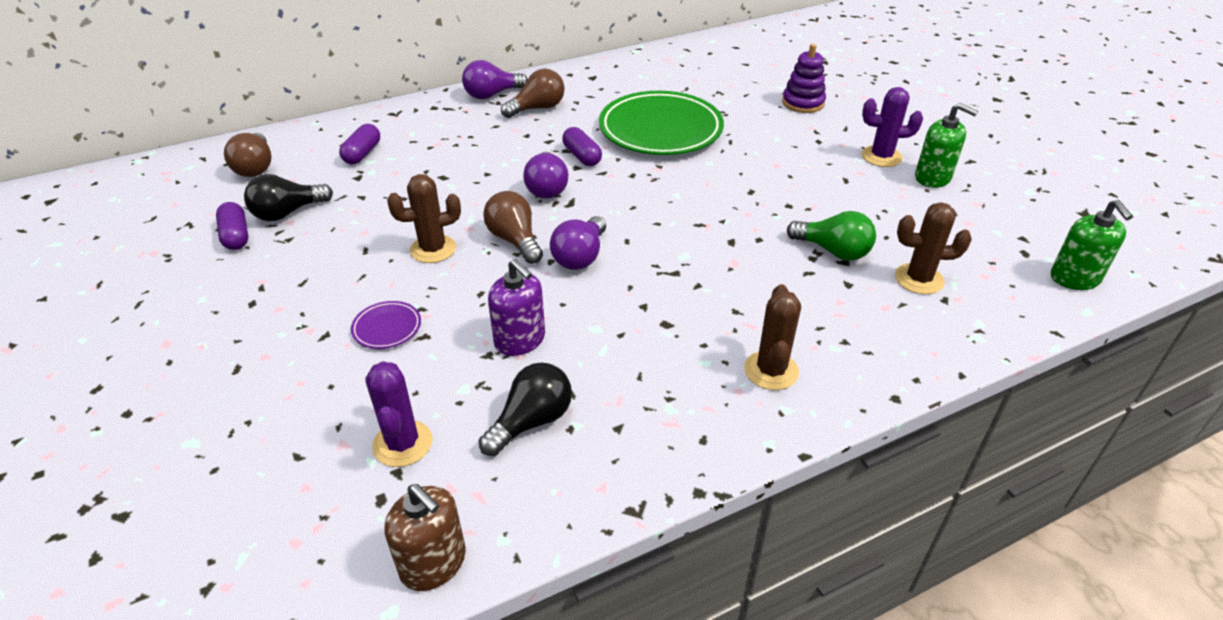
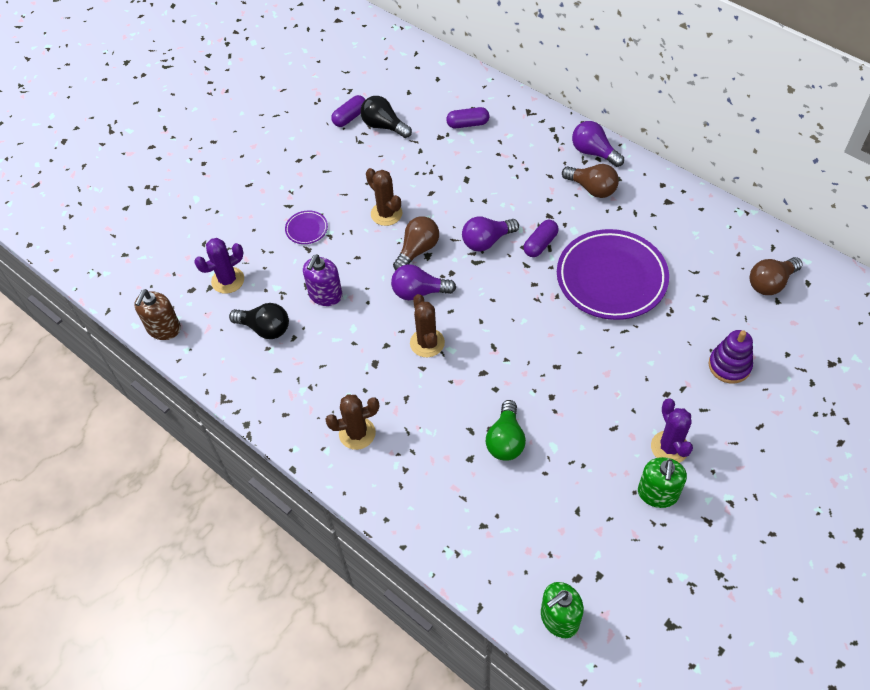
camera: 70 degrees right, 15 degrees up
(255, 167) = (420, 83): brown light bulb -> brown light bulb (770, 283)
(660, 130) = (611, 278): green plate -> purple plate
(919, 279) = (499, 504): brown cactus -> brown cactus (427, 343)

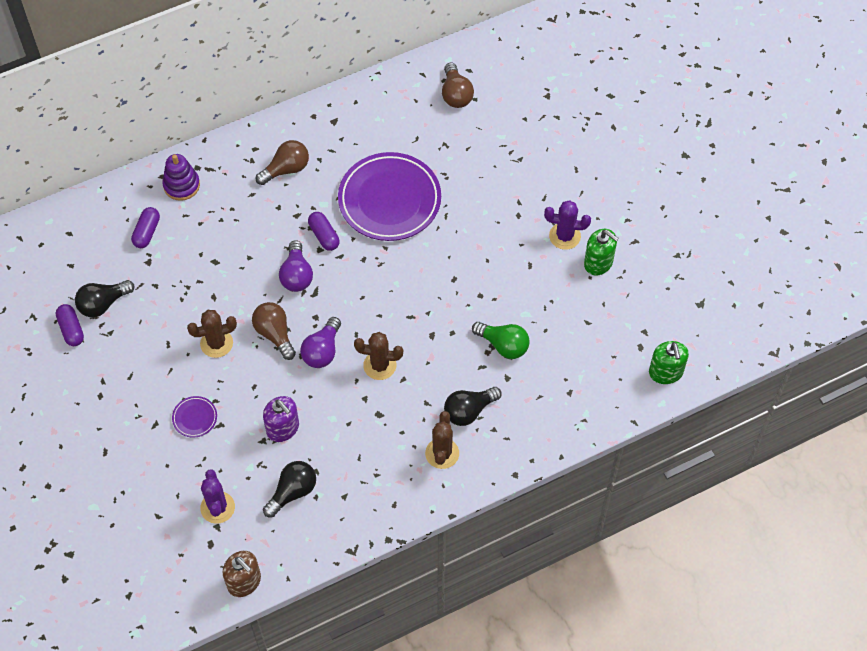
camera: 70 degrees left, 5 degrees up
(415, 438) = (469, 411): none -> black light bulb
(593, 152) = (245, 149): purple light bulb -> none
(729, 366) = (515, 161): purple stacking toy -> purple stacking toy (181, 185)

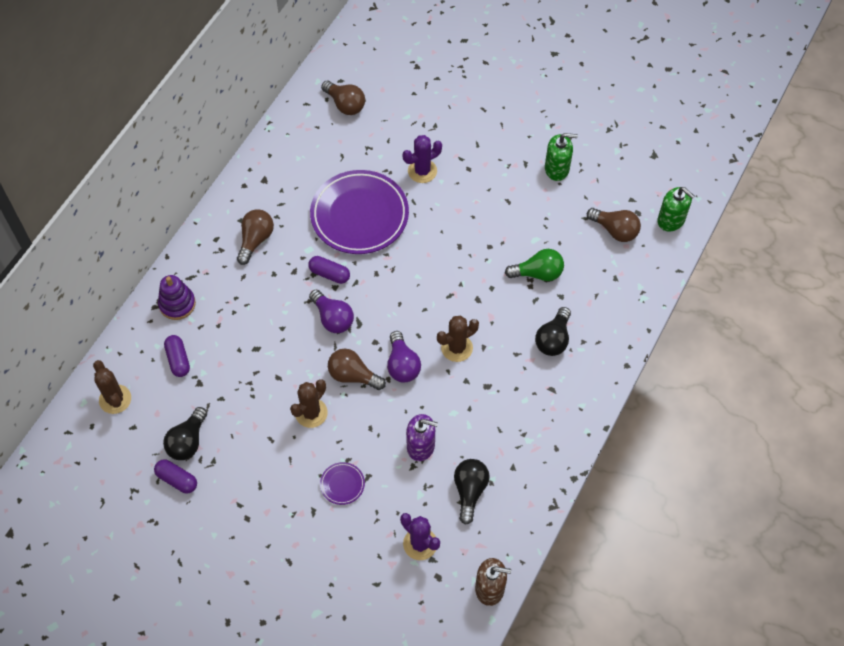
camera: 35 degrees left, 0 degrees up
(442, 453) = (560, 385): brown cactus -> brown cactus (115, 399)
(564, 236) = (516, 164): purple cactus -> purple cactus (422, 171)
(605, 350) = (615, 230): none -> brown light bulb

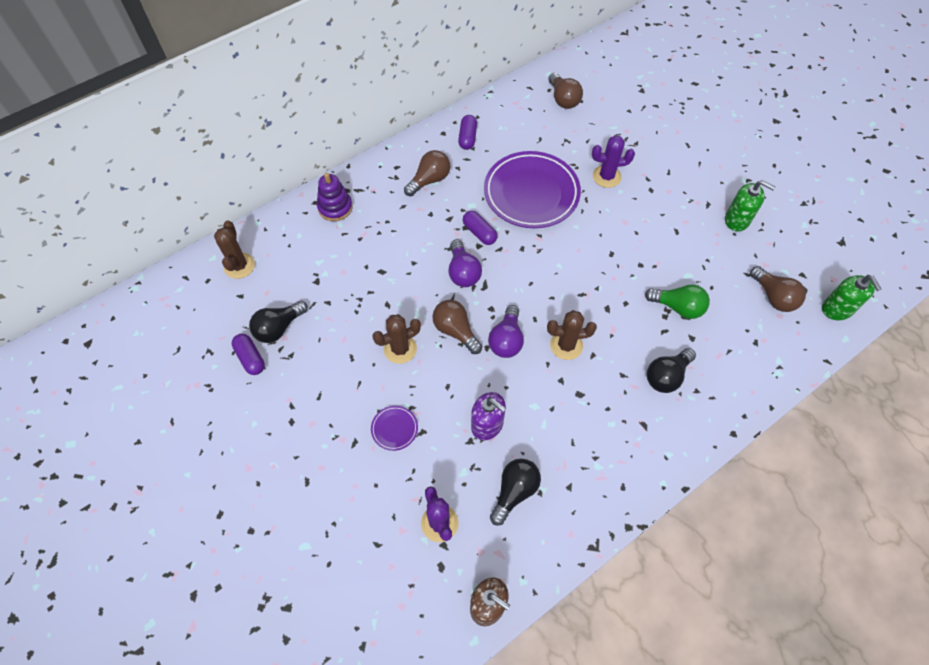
camera: 25 degrees right, 0 degrees up
(178, 360) = (310, 254): purple capsule -> purple capsule (467, 138)

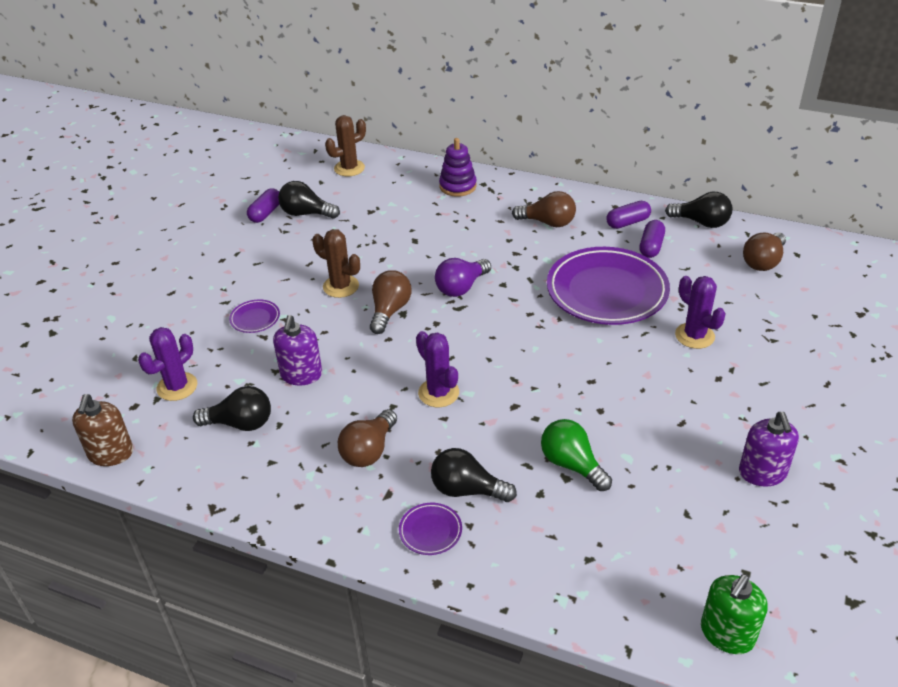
camera: 60 degrees right, 20 degrees down
(479, 233) = (519, 278): purple capsule -> purple capsule (651, 247)
(500, 101) = (701, 222): none -> black light bulb
(506, 340) = (408, 348): purple light bulb -> none
(566, 345) = (438, 393): brown cactus -> purple cactus
(678, 307) = (572, 465): green light bulb -> green light bulb turned 150 degrees clockwise
(690, 415) = (430, 531): none -> purple plate
(737, 220) = (762, 473): green soap dispenser -> purple soap dispenser
(773, 297) = (677, 553): brown light bulb -> brown light bulb (369, 450)

